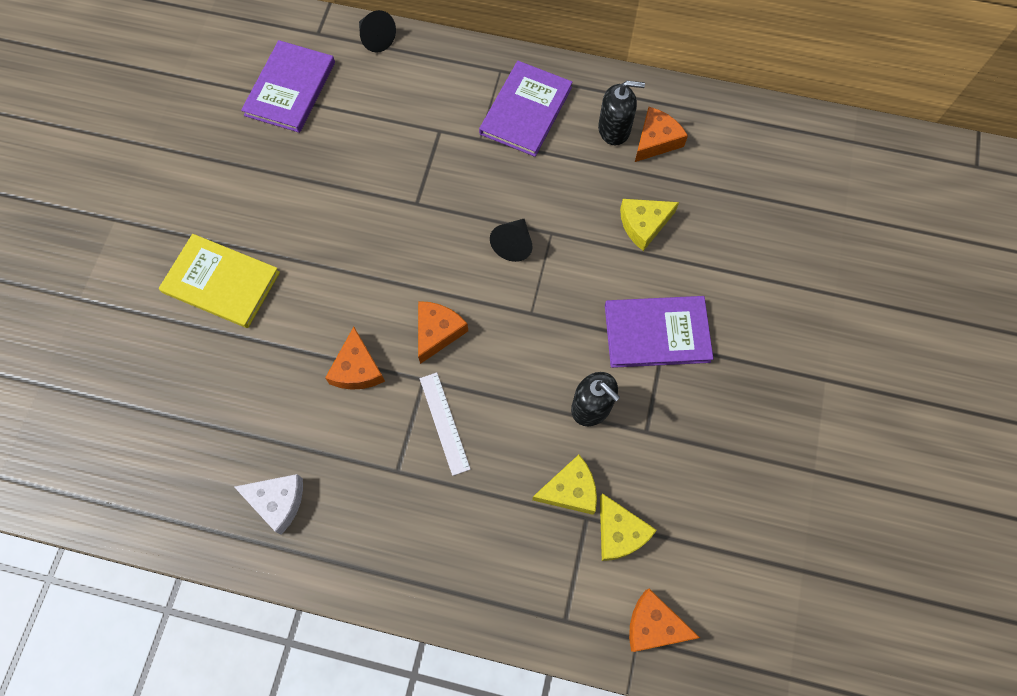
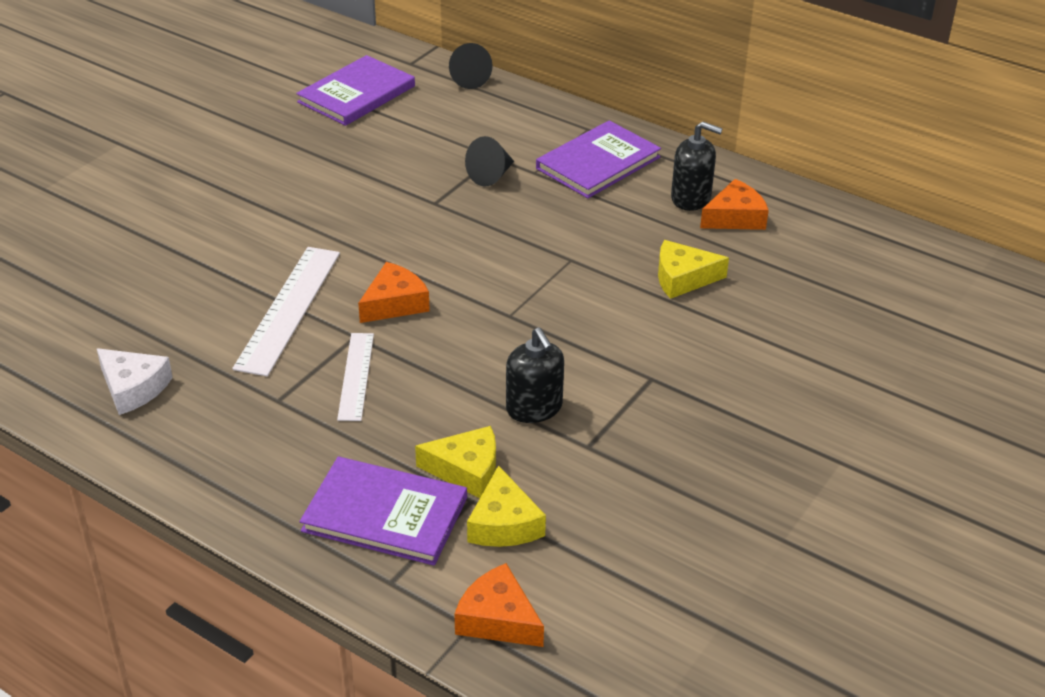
camera: 20 degrees right, 30 degrees down
(221, 282) = (192, 211): yellow book -> none
(357, 368) = (288, 309): orange cheese -> white ruler
(513, 244) = (522, 258): black cone -> black cone (491, 175)
(657, 333) = (648, 368): purple book -> purple book (385, 514)

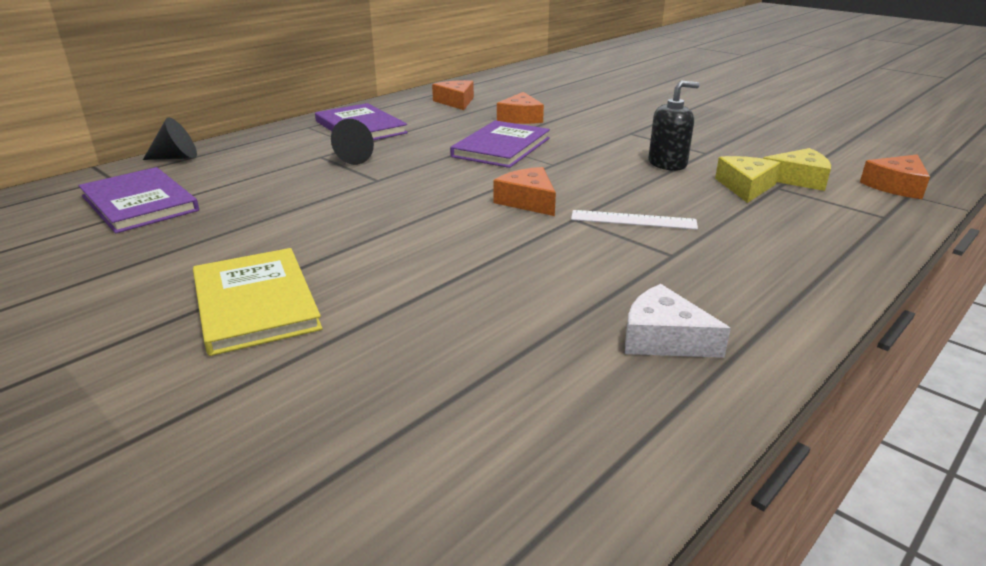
camera: 80 degrees left, 10 degrees down
(133, 388) = (663, 338): white cheese -> white cheese turned 105 degrees counterclockwise
(189, 192) = (255, 303): none -> yellow book
(288, 309) = (525, 247): white ruler -> none
(385, 514) = (810, 215): purple book -> purple book (501, 147)
(683, 278) = (520, 118): yellow cheese -> orange cheese
(691, 198) = (426, 109): black soap dispenser -> none

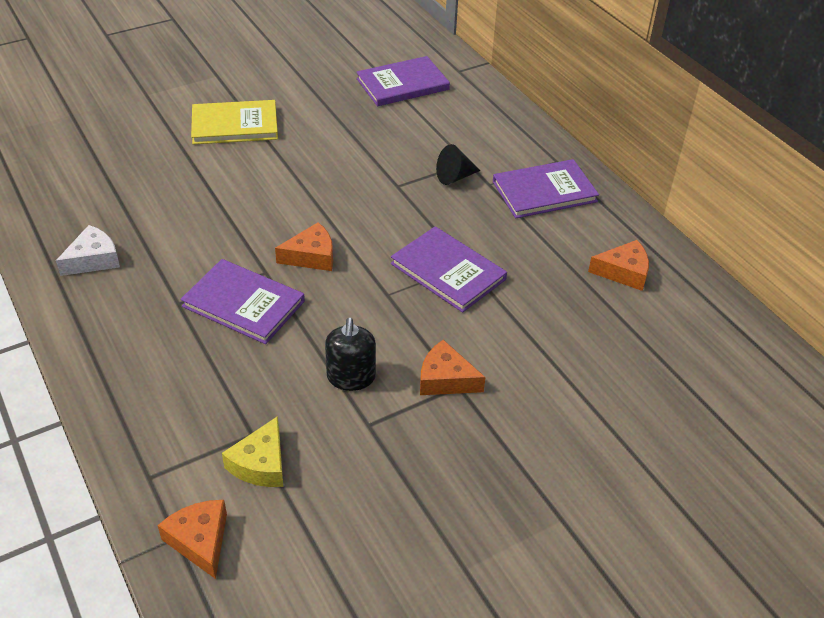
camera: 105 degrees right, 15 degrees up
(176, 158) = (492, 95): black cone -> none
(520, 118) = (543, 310): orange cheese -> orange cheese (445, 379)
(633, 220) = (243, 304): white ruler -> purple book
(745, 187) = (265, 409): yellow cheese -> none

